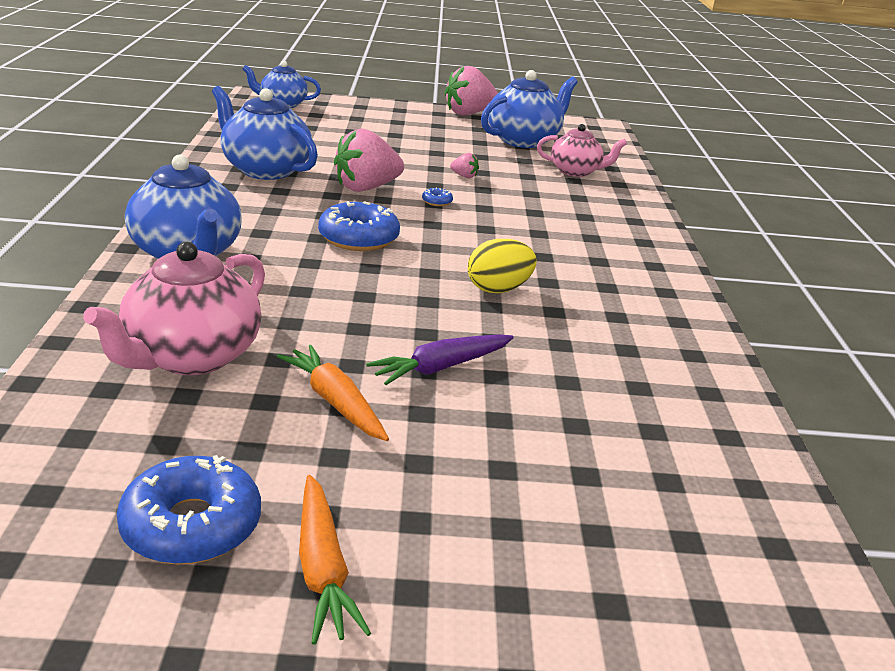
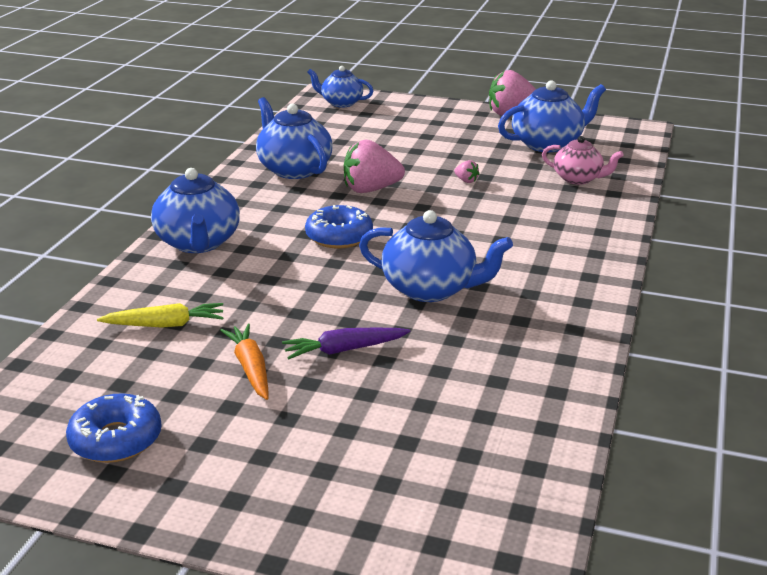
camera: 20 degrees right, 0 degrees up
(191, 356) = (165, 325): pink teapot -> yellow carrot
(322, 568) = (185, 477): orange carrot -> none
(437, 201) = (426, 205): blue donut -> none
(498, 289) = (431, 289): yellow egg -> blue teapot

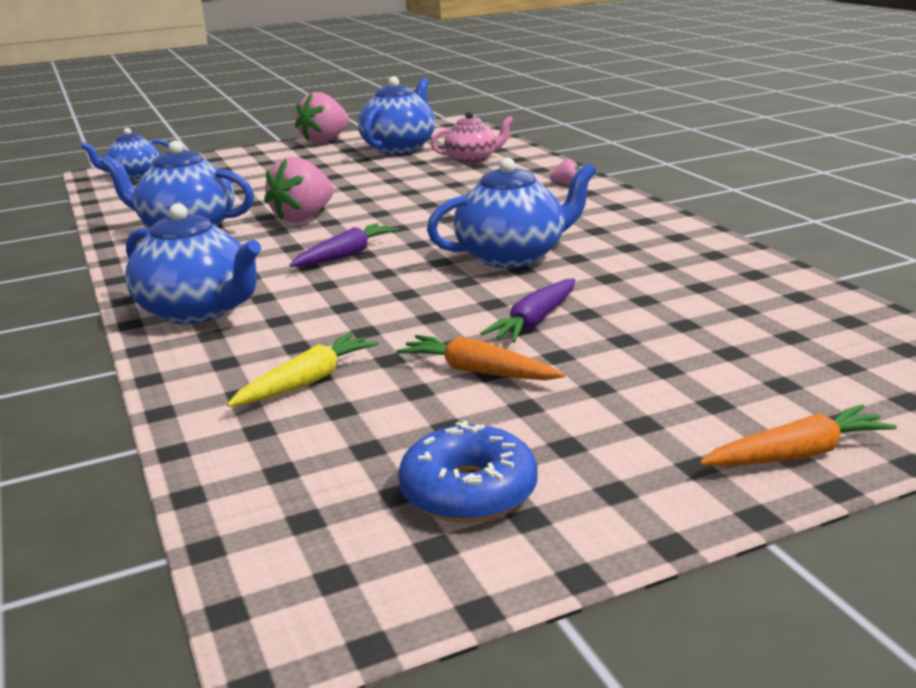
camera: 40 degrees left, 5 degrees down
(295, 530) = (797, 454): none -> orange carrot
(339, 236) = (345, 255): blue donut -> purple carrot
(466, 181) = (381, 186): pink strawberry -> pink strawberry (566, 184)

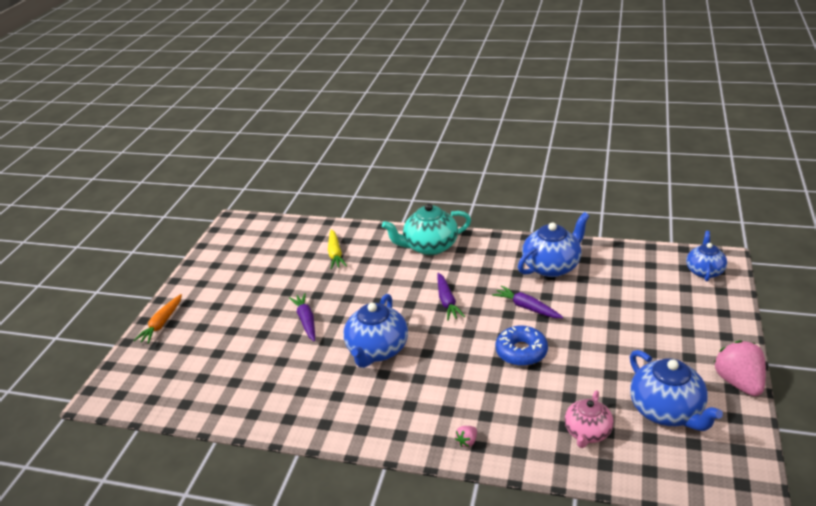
camera: 130 degrees right, 10 degrees up
(198, 311) = (429, 247): blue teapot -> turquoise teapot
(303, 217) = (527, 307): pink strawberry -> purple carrot
(468, 491) = (238, 260): blue donut -> blue donut (521, 352)
(478, 371) = (291, 289): orange carrot -> none

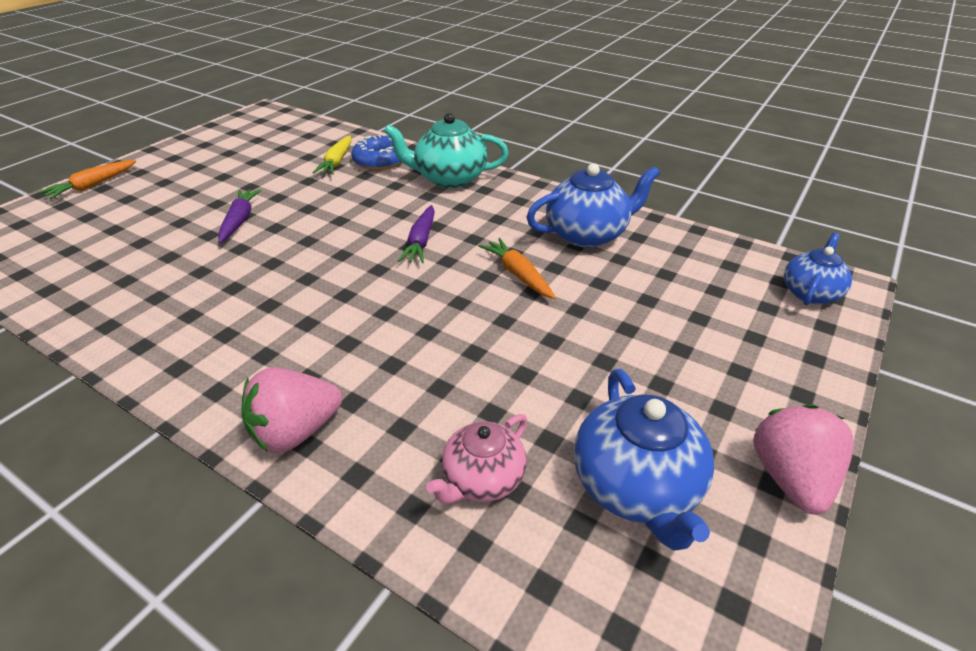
camera: 15 degrees right, 5 degrees up
(377, 350) = (287, 275): blue teapot -> none
(467, 441) = (296, 431): pink strawberry -> pink strawberry, size x2.30
(521, 352) = (469, 328): blue donut -> blue donut (380, 161)
(527, 307) = (518, 275): purple carrot -> orange carrot

